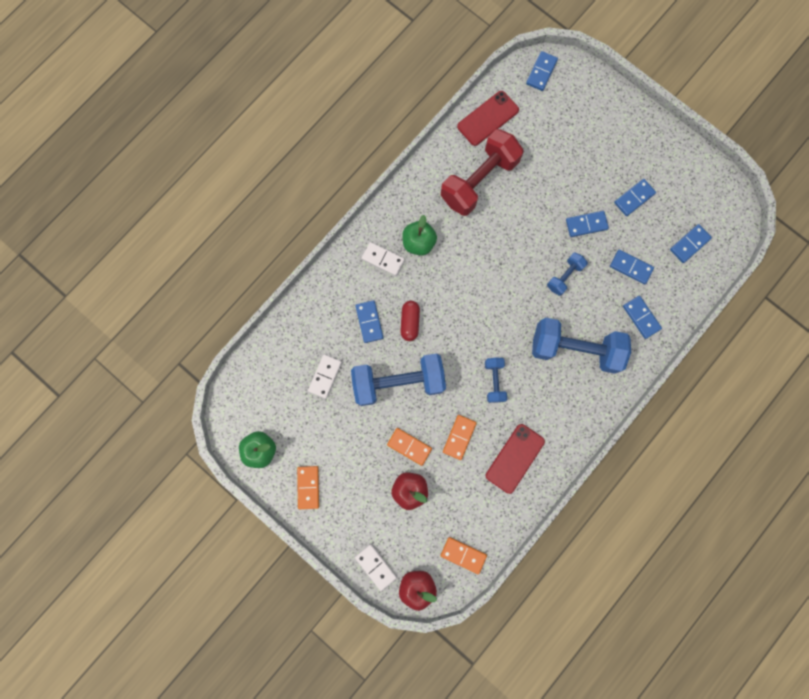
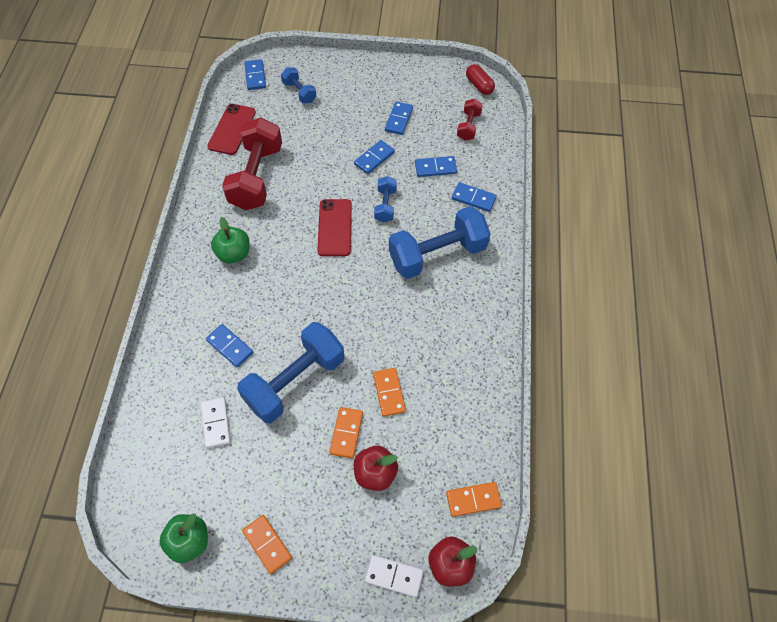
camera: 35 degrees left, 20 degrees down
(383, 259) = (208, 286): white domino -> none
(409, 322) = (270, 323): red capsule -> red capsule (479, 85)
(409, 446) = (346, 433): orange domino -> orange domino turned 75 degrees counterclockwise
(494, 381) = (386, 323): blue dumbbell -> blue dumbbell (299, 92)
(515, 458) = (455, 377): red phone -> red phone (335, 227)
(689, 244) = (468, 126): blue domino -> red dumbbell

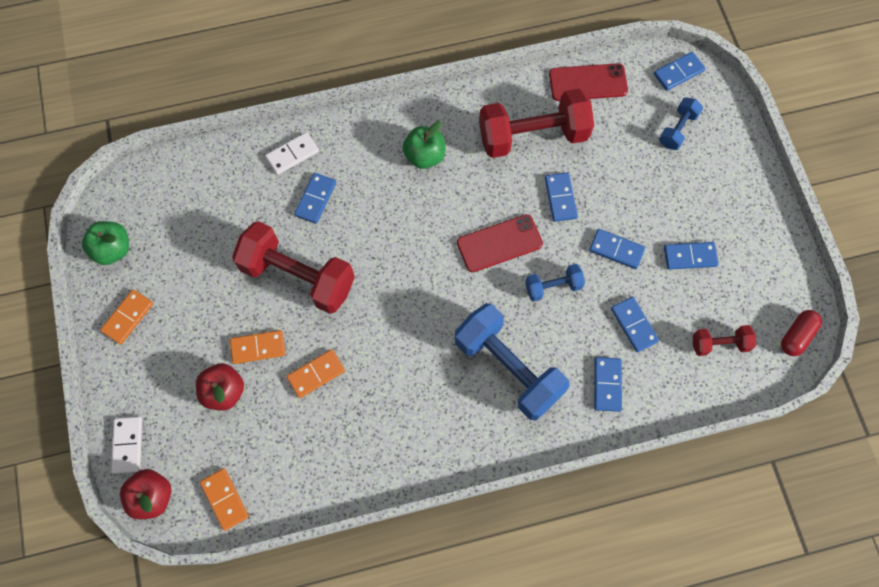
camera: 70 degrees right, 10 degrees up
(216, 423) = (230, 222): white domino -> white domino (292, 154)
(295, 381) = (298, 276): blue dumbbell -> red dumbbell
(317, 177) = (560, 198): none -> blue domino

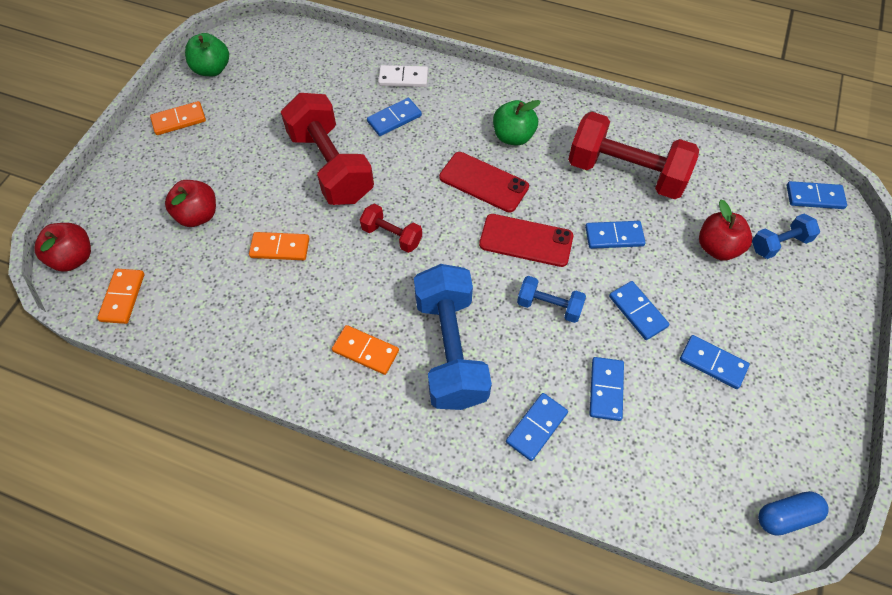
camera: 35 degrees right, 10 degrees down
(128, 445) = (93, 209): white domino -> none
(258, 348) = (253, 199): orange domino -> orange domino (365, 351)
(560, 198) = (614, 236): blue domino -> blue domino turned 60 degrees clockwise
(588, 83) = (712, 159): red phone -> red phone (483, 182)
(638, 160) = (717, 247): none -> red apple
(719, 344) = (687, 466): red dumbbell -> red dumbbell (392, 236)
(796, 336) = (786, 516): red capsule -> blue capsule

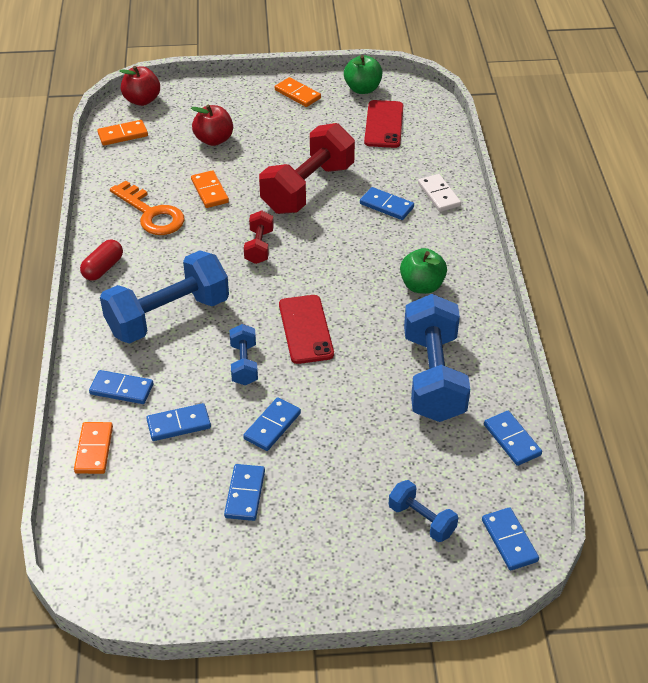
camera: 65 degrees right, 15 degrees down
(281, 313) = (151, 214): none -> orange key
(342, 389) = (103, 268): none -> red capsule
(365, 351) = (142, 269): orange domino -> orange domino (94, 450)
(483, 182) = (353, 283): red phone -> red phone (384, 124)
(614, 236) = (348, 388): blue domino -> blue domino (512, 440)
(625, 173) = (433, 377): red dumbbell -> blue dumbbell
(717, 247) = (384, 469): red apple -> none
(786, 516) = (111, 580): blue capsule -> none

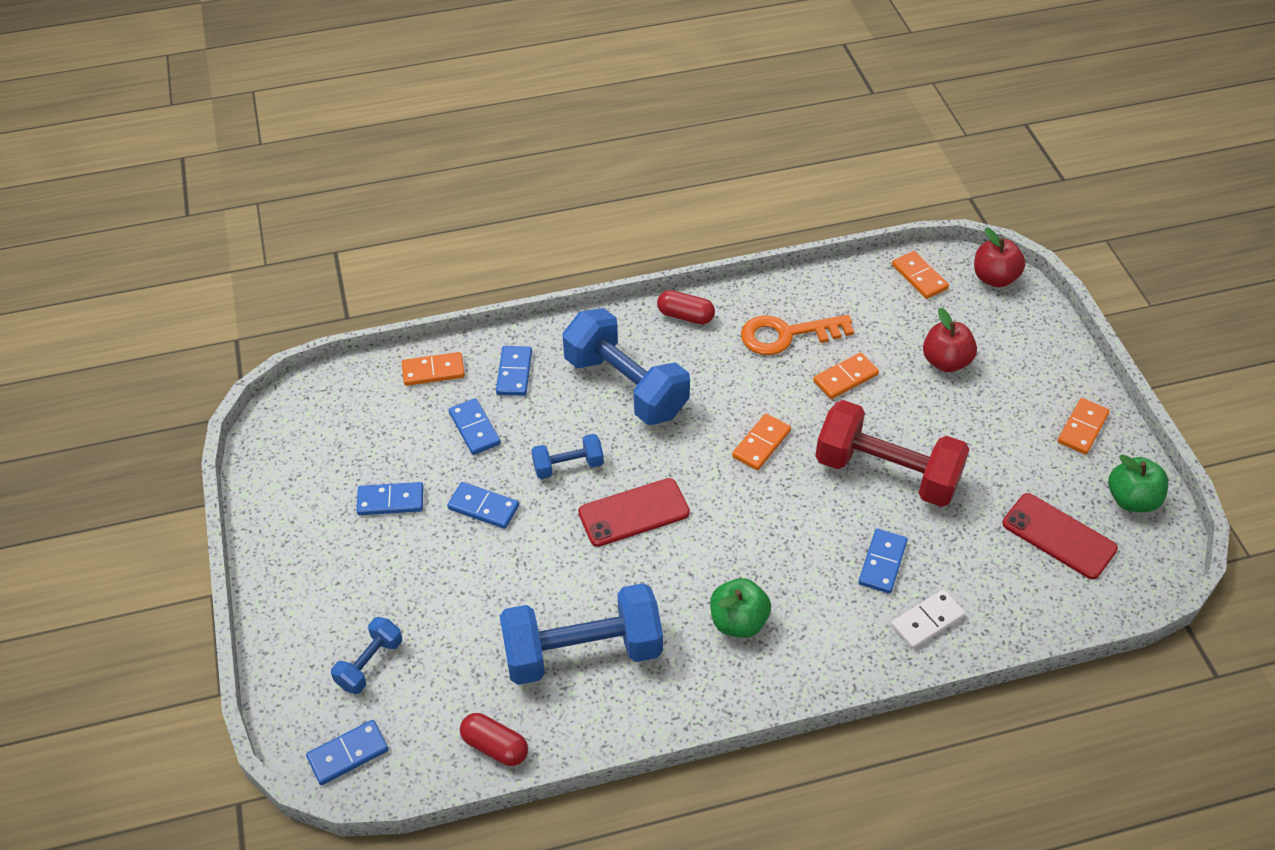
camera: 80 degrees right, 5 degrees up
(151, 214) = (786, 335): orange key -> orange key turned 45 degrees clockwise
(259, 247) = (761, 444): red dumbbell -> orange domino
(384, 124) = (1059, 536): red phone -> red phone turned 45 degrees clockwise
(512, 440) = (495, 746): blue domino -> red capsule

